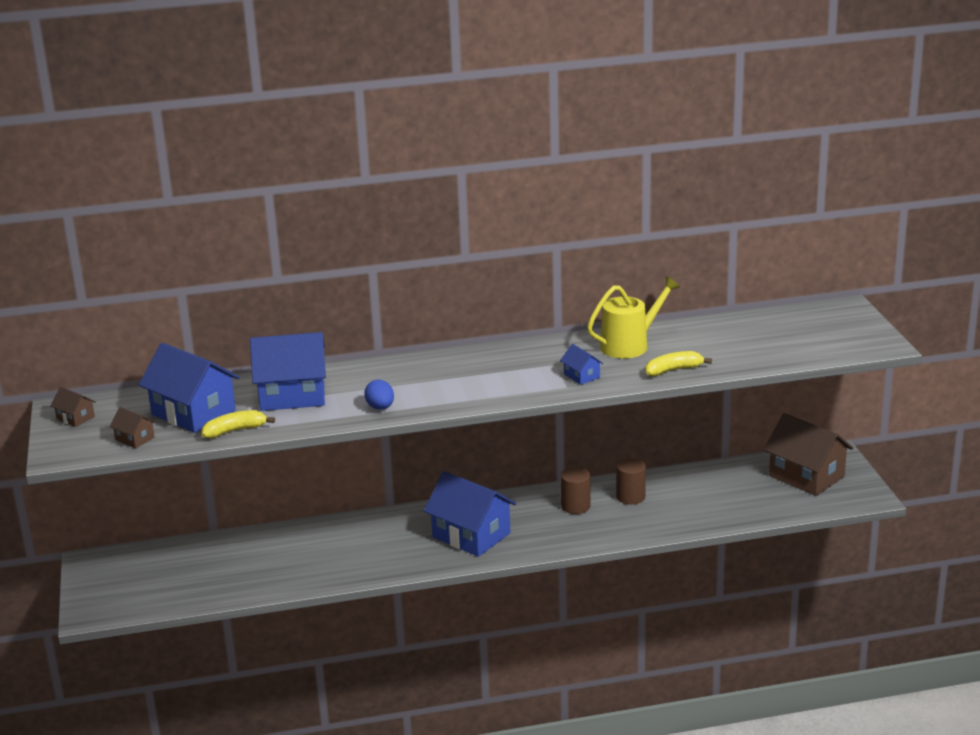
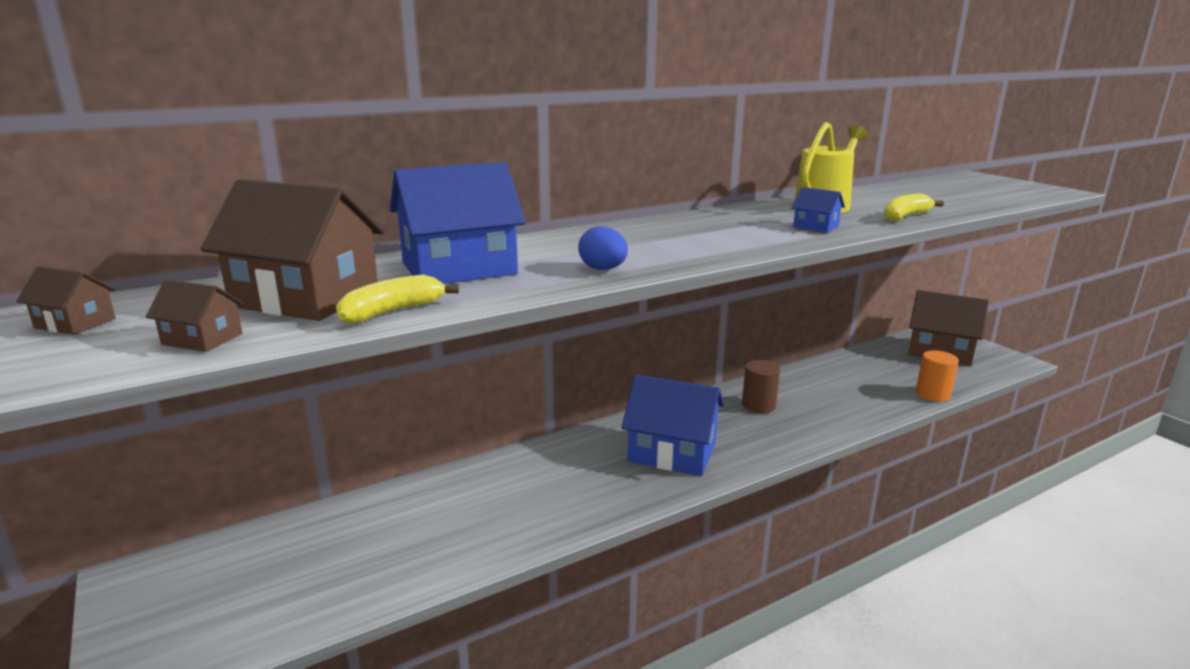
camera: 20 degrees left, 5 degrees down
(193, 413) = (305, 298): blue house -> brown house
(630, 497) = (804, 389): brown cylinder -> none
(741, 518) = (932, 394): none -> orange cylinder

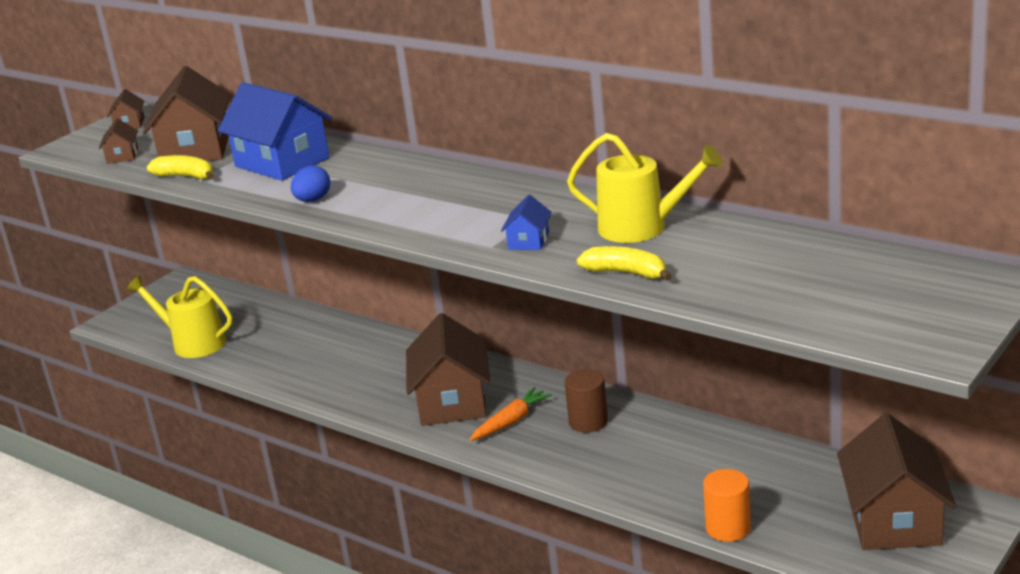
camera: 70 degrees right, 5 degrees up
(330, 598) = (193, 343): none -> yellow watering can
(672, 452) = (452, 401): blue house -> brown house
(731, 434) = (511, 421): none -> orange carrot

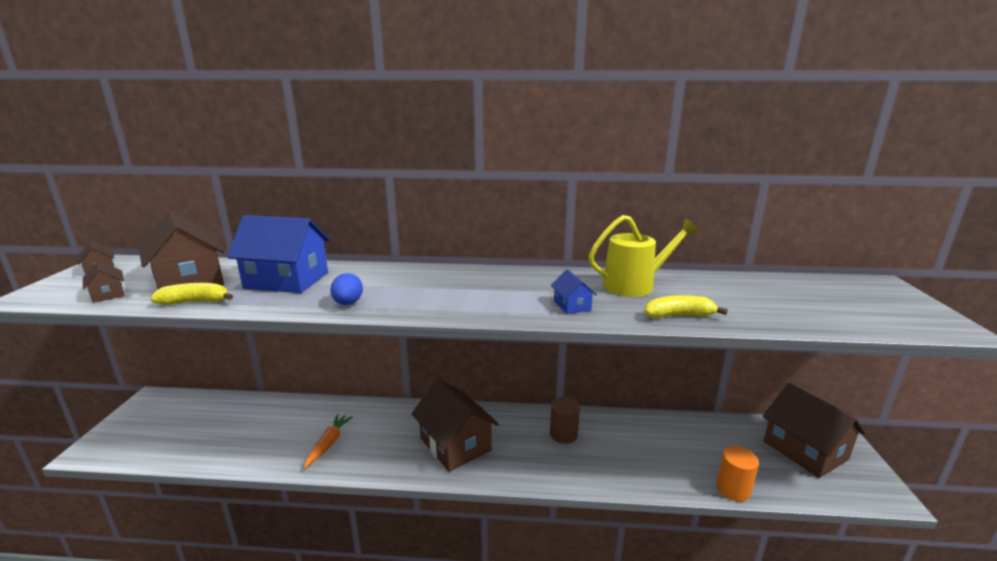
camera: 35 degrees left, 5 degrees down
(193, 343) = (190, 450): yellow watering can -> none
(511, 421) = (512, 449): orange carrot -> orange carrot (328, 444)

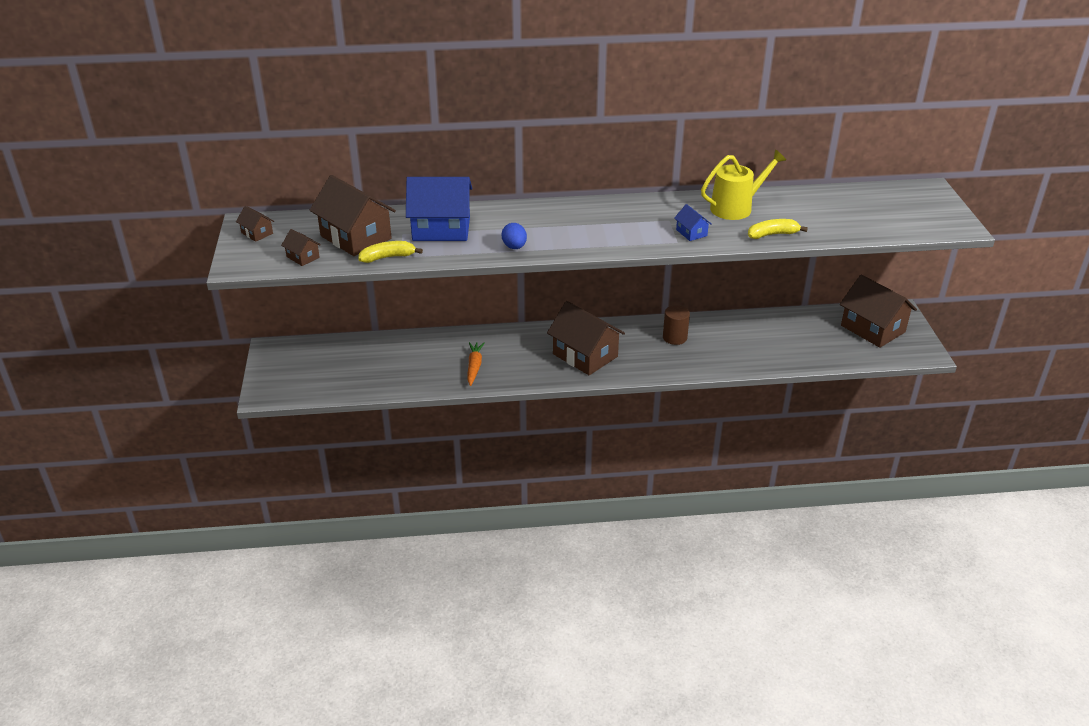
camera: 10 degrees left, 15 degrees up
(733, 489) = (814, 362): orange cylinder -> none

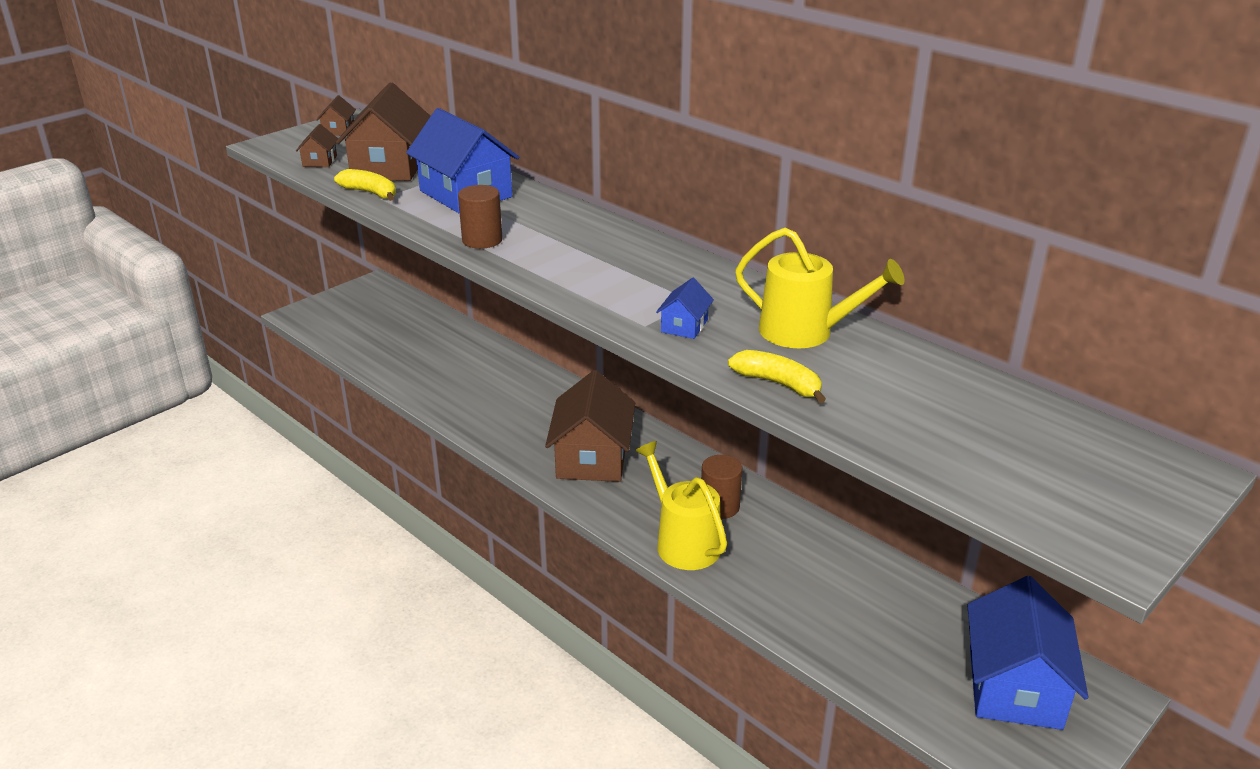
camera: 50 degrees right, 5 degrees down
(474, 367) = (478, 398): orange carrot -> none
(514, 247) = (482, 240): blue egg -> brown cylinder
(689, 362) = (683, 542): none -> yellow watering can
(873, 329) = (1015, 686): brown house -> blue house

